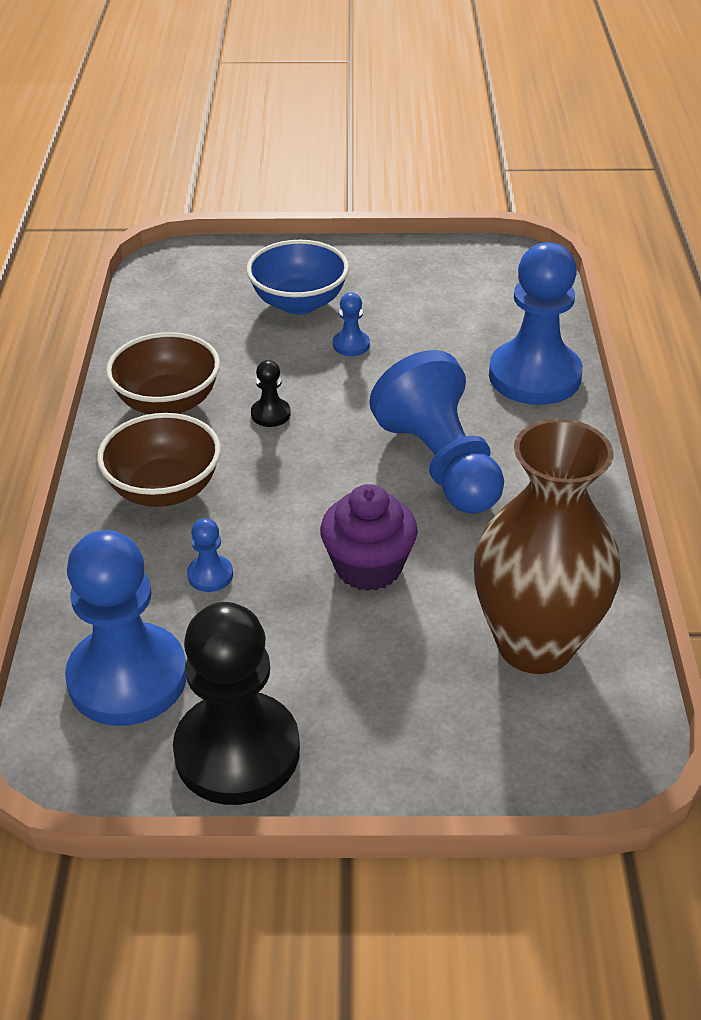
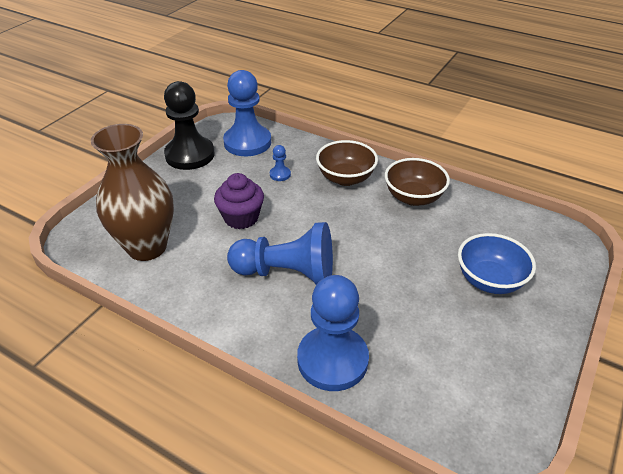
camera: 120 degrees right, 0 degrees up
(270, 414) = (378, 228): black pawn -> none
(351, 345) = (425, 285): blue pawn -> none

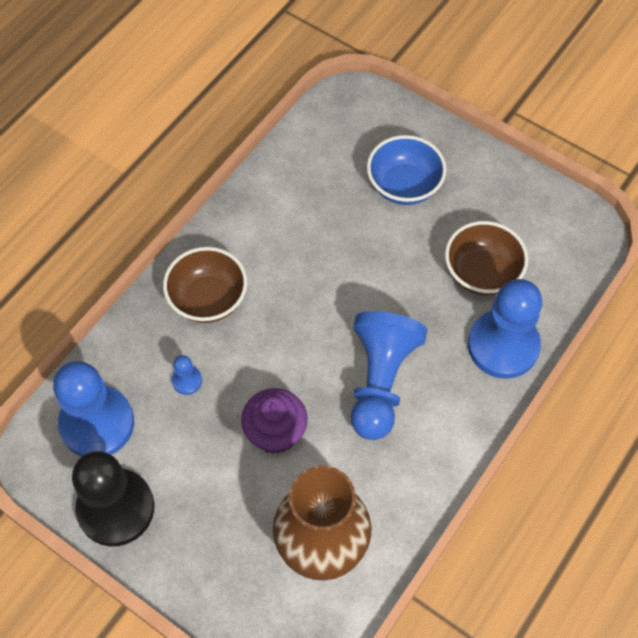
camera: 85 degrees left, 20 degrees up
(413, 197) = (259, 228): brown bowl -> brown bowl (481, 273)

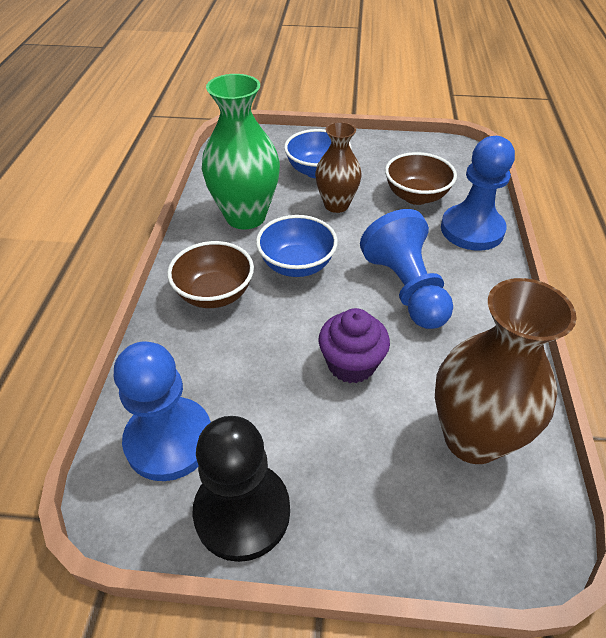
camera: 30 degrees left, 15 degrees down
(187, 380) = (238, 361): blue pawn -> none
(291, 217) = (245, 216): none -> green vase
(300, 303) = (297, 265): none -> blue bowl
(390, 245) = (336, 205): none -> brown vase

